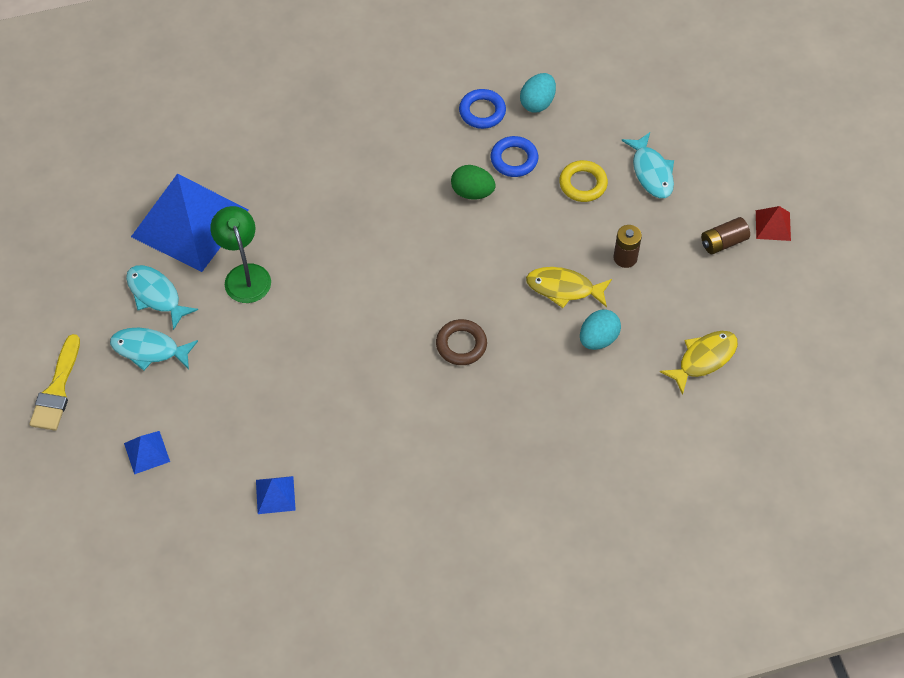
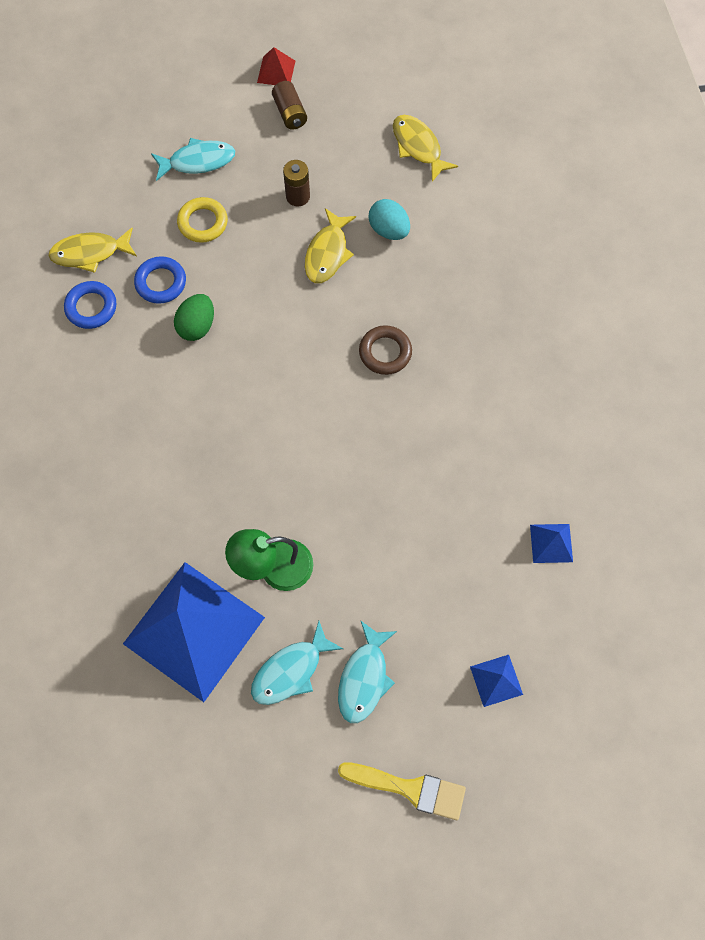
camera: 85 degrees left, 10 degrees up
(537, 103) = (90, 253): turquoise egg -> yellow fish

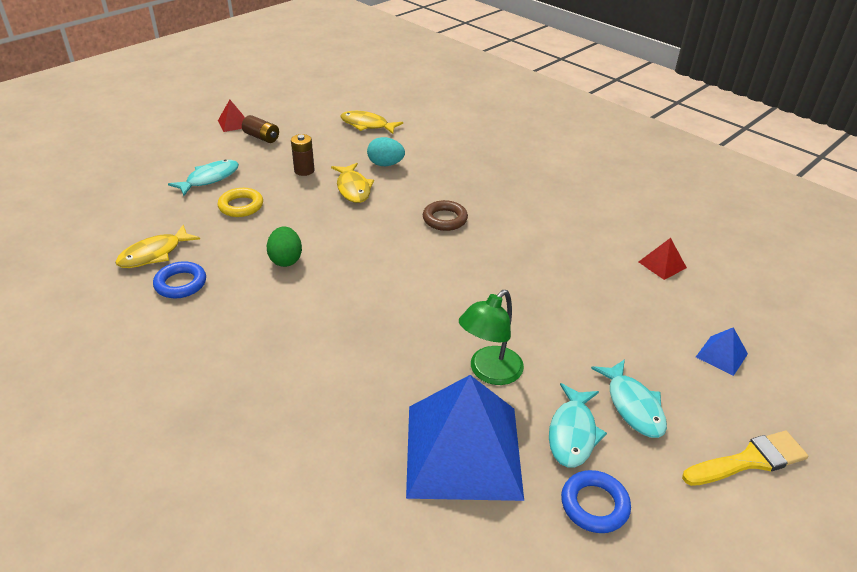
camera: 35 degrees left, 30 degrees down
(161, 282) = (233, 248): blue ring -> blue ring (594, 505)
(551, 543) = (662, 264): blue pyramid -> red pyramid

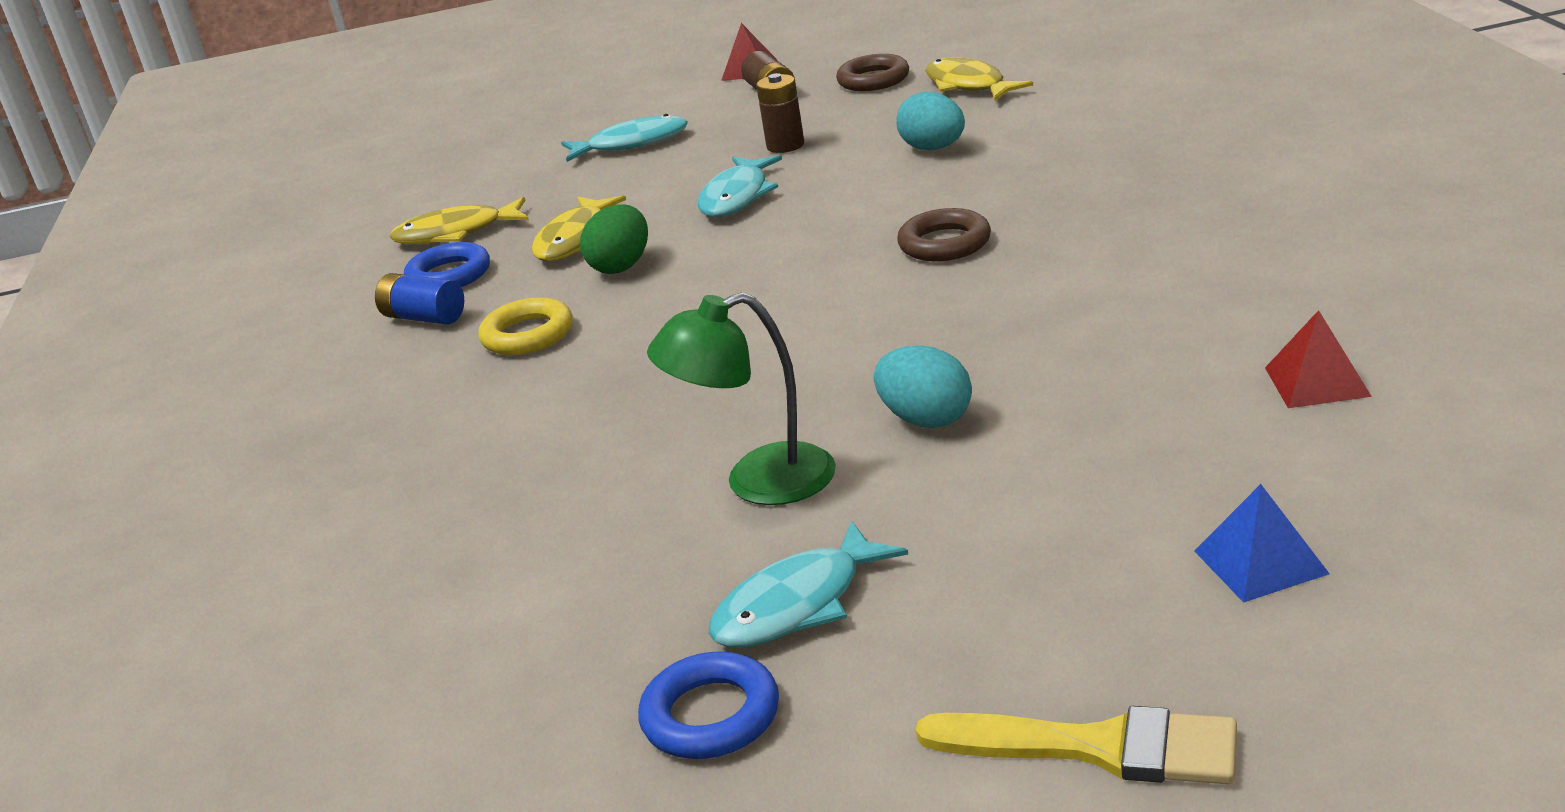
camera: 40 degrees right, 10 degrees down
(194, 315) = (424, 317): none -> blue battery
(241, 206) = (636, 185): yellow ring -> yellow ring (528, 335)
(313, 125) = (873, 80): none -> brown ring
(353, 188) = (836, 179): yellow fish -> yellow fish (576, 239)
(463, 450) = (592, 577): blue pyramid -> none
(531, 318) = (926, 419): none -> turquoise egg
(633, 406) = (961, 595): turquoise fish -> turquoise fish (737, 197)

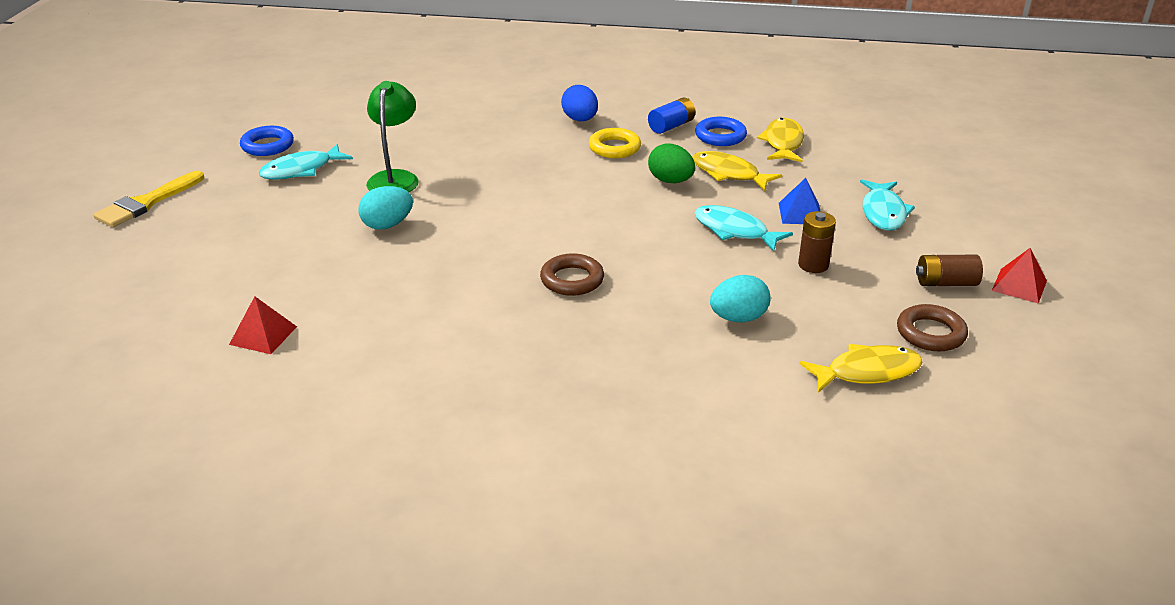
camera: 105 degrees right, 5 degrees up
(424, 396) = (580, 120): none -> blue egg
(797, 605) = (301, 170): turquoise fish -> turquoise fish turned 105 degrees counterclockwise
(1260, 562) = (174, 266): blue pyramid -> blue pyramid (800, 213)

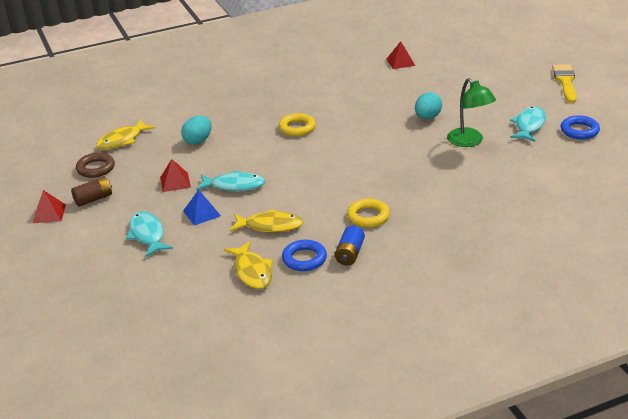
camera: 150 degrees right, 0 degrees up
(572, 280) = (297, 128): brown ring -> yellow ring
(580, 120) = (422, 232): blue egg -> none
(670, 181) = (303, 205): green egg -> none
(813, 265) = (175, 182): brown battery -> red pyramid

